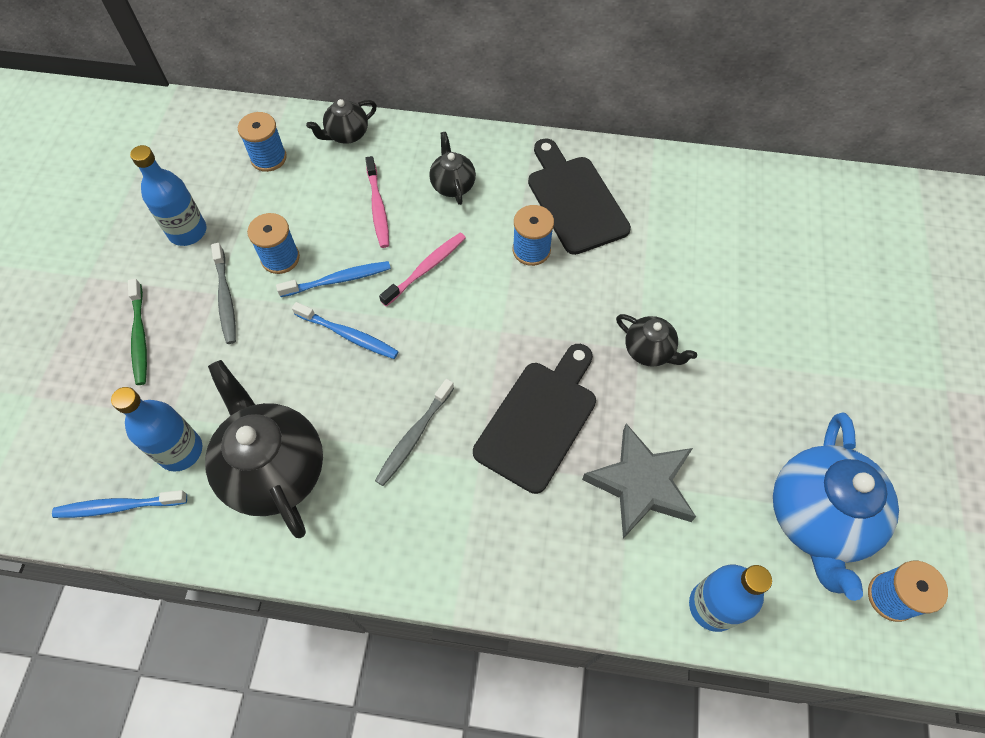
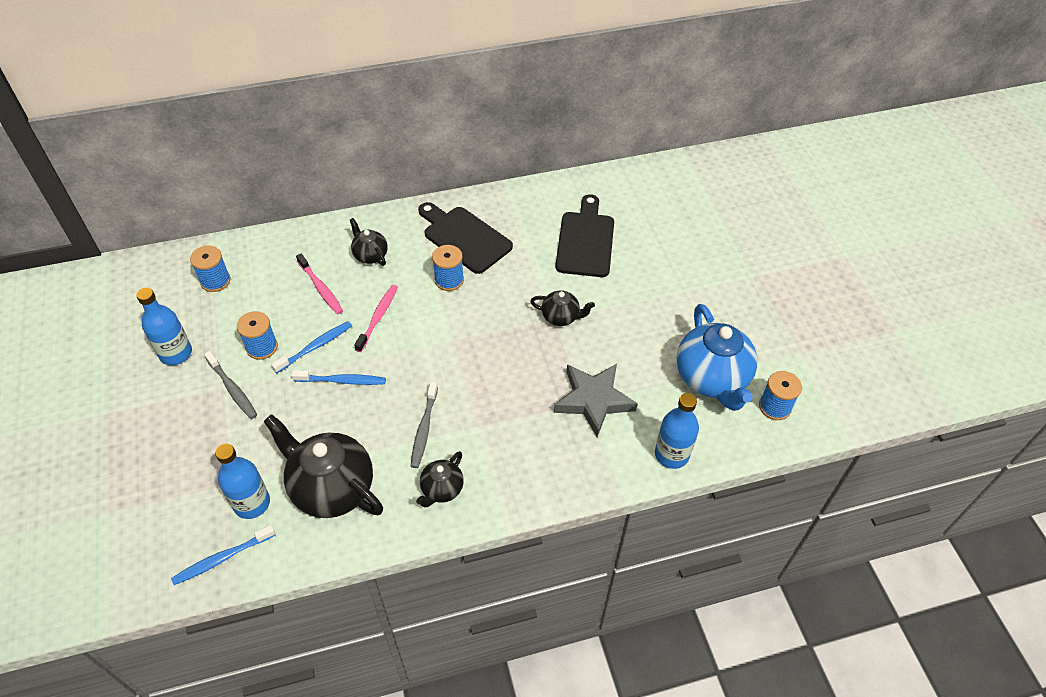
camera: 25 degrees left, 10 degrees down
(140, 337) = (176, 439): green toothbrush -> none
(347, 135) = (270, 245): black teapot -> black teapot (441, 489)
(539, 420) = (507, 386): black cutting board -> black cutting board (585, 241)

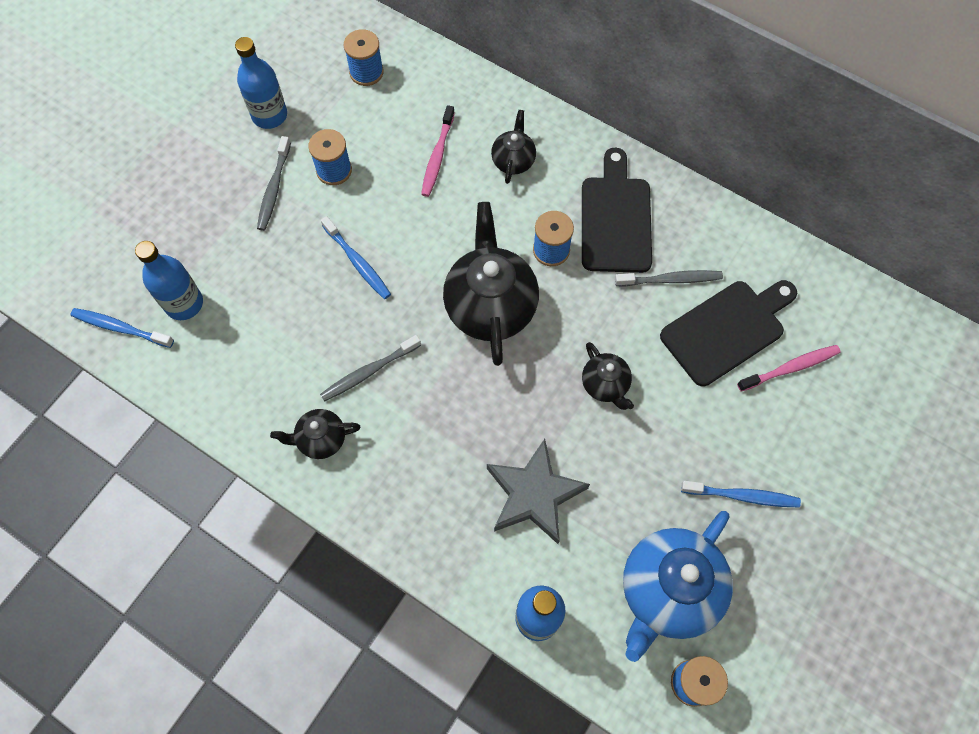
camera: 50 degrees right, 15 degrees up
(315, 347) = (372, 210): blue toothbrush -> blue toothbrush (742, 496)
(332, 488) = (248, 350): black teapot -> black teapot (490, 306)
(378, 317) = (451, 230): pink toothbrush -> pink toothbrush (790, 368)
(529, 242) = (670, 280): none -> grey toothbrush

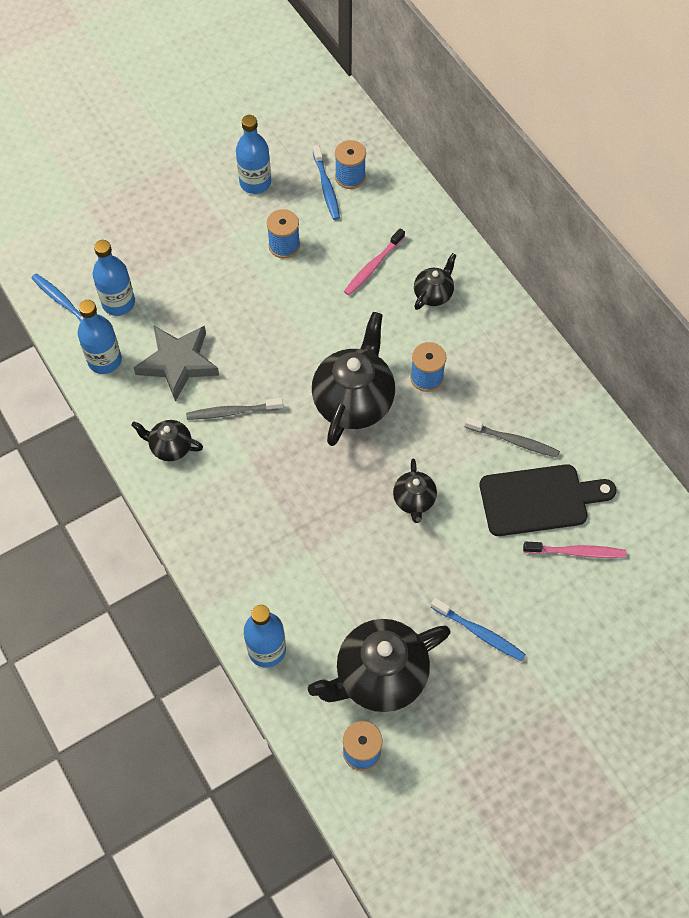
camera: 25 degrees right, 5 degrees down
(200, 374) = (105, 360): none -> blue bottle
(274, 188) = (230, 242): grey toothbrush -> none
(357, 262) = (266, 325): blue toothbrush -> blue toothbrush (326, 187)
(534, 494) = (312, 558): grey star -> grey star (178, 363)
(616, 219) = (494, 374): black cutting board -> none
(668, 591) = (379, 676): blue teapot -> black teapot

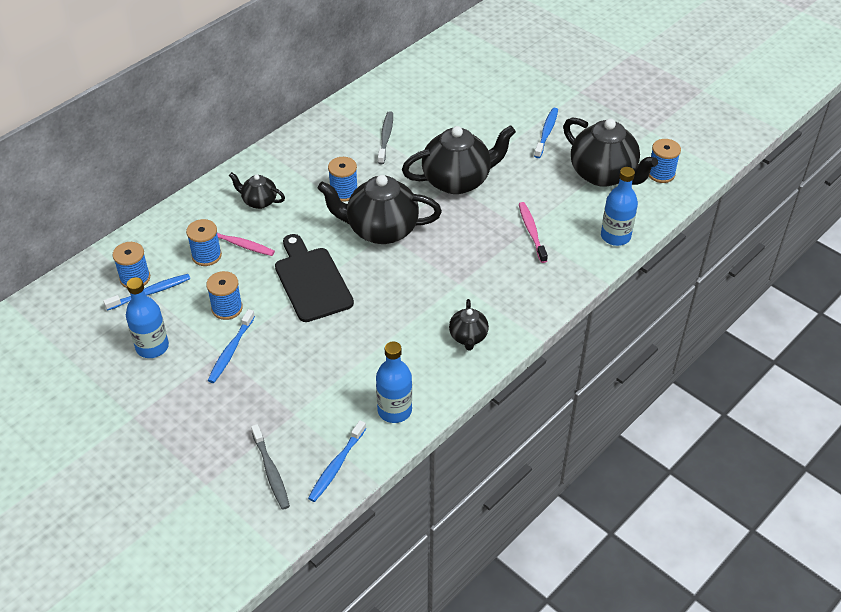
camera: 105 degrees left, 15 degrees down
(118, 303) = (325, 418): blue bottle -> none
(178, 363) = (380, 354): grey star -> none
(228, 242) = (231, 351): none -> blue toothbrush
(232, 412) = (418, 304): grey toothbrush -> grey toothbrush (271, 471)
(363, 238) = (206, 255): none -> blue spool
(414, 500) = (457, 181): black teapot -> black teapot, size x1.96
(539, 500) = (430, 119): black cutting board -> black cutting board (312, 281)
(576, 552) = (464, 97): pink toothbrush -> pink toothbrush (531, 232)

